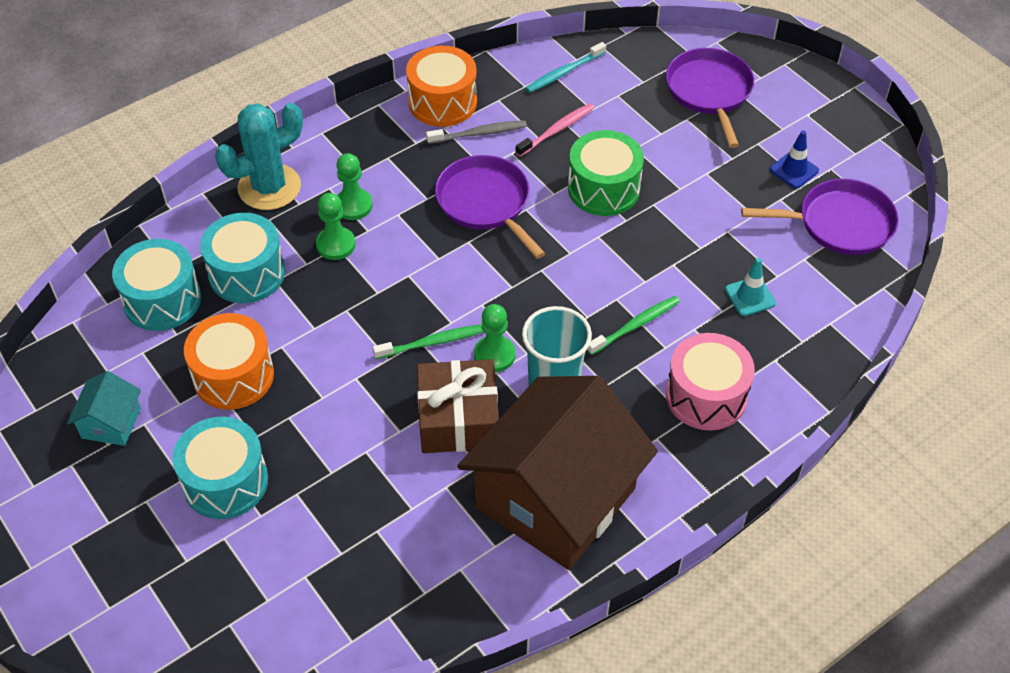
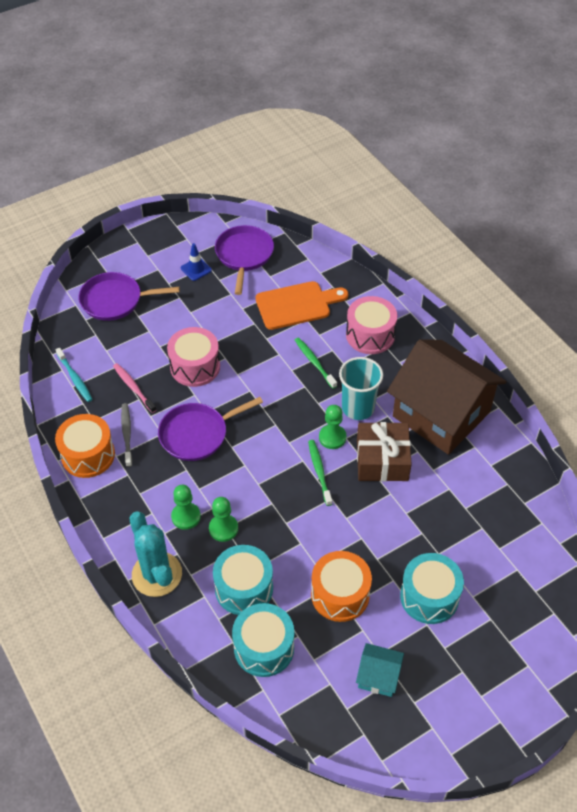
camera: 85 degrees left, 0 degrees up
(604, 188) = (195, 366): green drum -> pink drum
(750, 296) = (297, 305): turquoise traffic cone -> orange cutting board

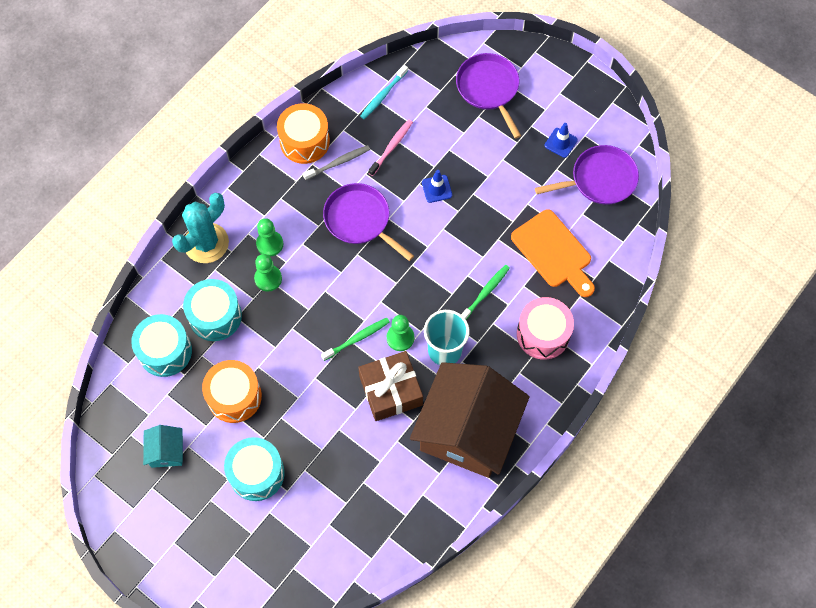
camera: 70 degrees right, 15 degrees up
(195, 366) = (437, 189): pink drum -> blue traffic cone

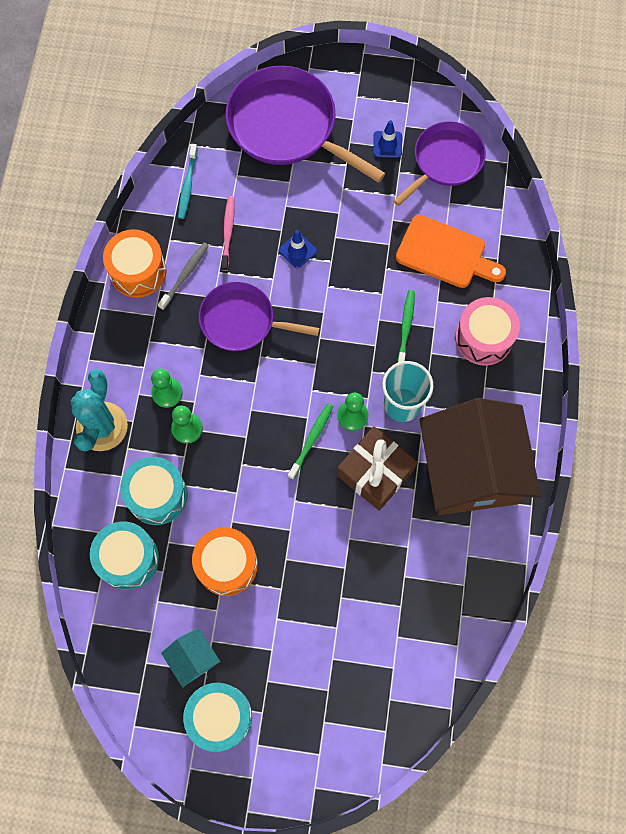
camera: 30 degrees left, 5 degrees up
(256, 473) = (296, 628): turquoise drum -> turquoise drum (220, 717)
(488, 88) = (287, 126): purple pan -> purple pan, size x1.56

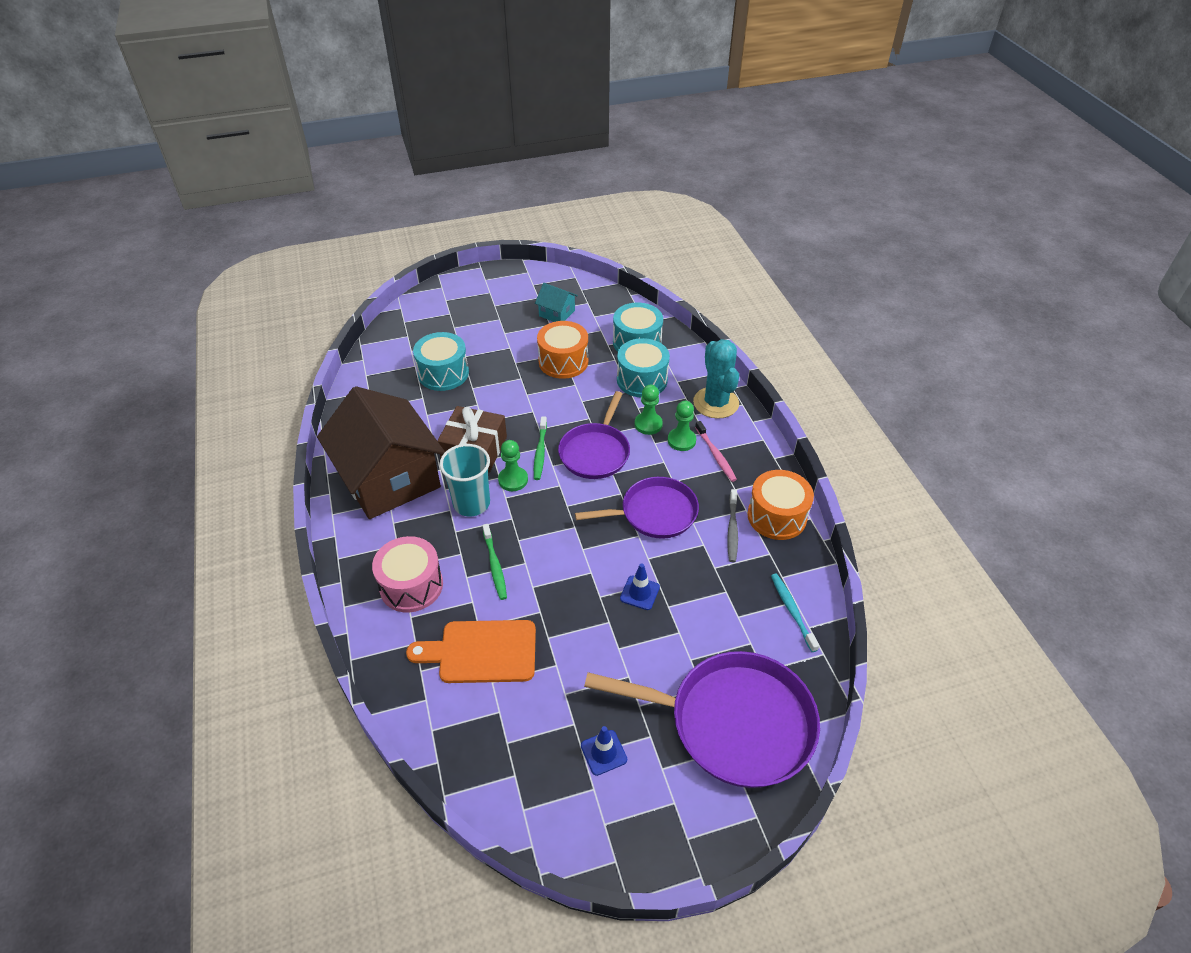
camera: 155 degrees right, 25 degrees down
(220, 717) = (521, 295): turquoise drum -> turquoise drum (443, 373)
(228, 232) = (719, 582): pink toothbrush -> pink toothbrush (715, 455)
(445, 161) = (523, 762): purple pan -> purple pan (595, 452)

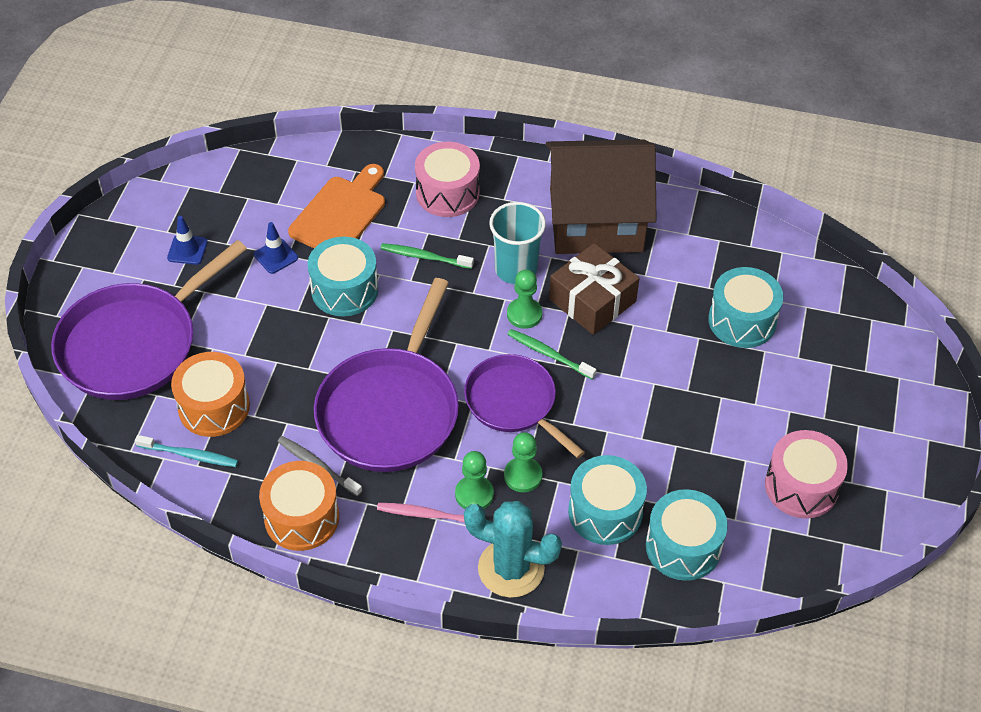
camera: 120 degrees right, 5 degrees up
(557, 313) = (801, 486): turquoise house -> pink drum
(563, 361) = (693, 446): orange drum -> orange drum (214, 407)
(565, 601) = (344, 290): none -> turquoise drum
(639, 593) = (308, 348): blue traffic cone -> blue traffic cone (276, 256)
(654, 513) = (390, 410): purple pan -> purple pan, size x1.56

